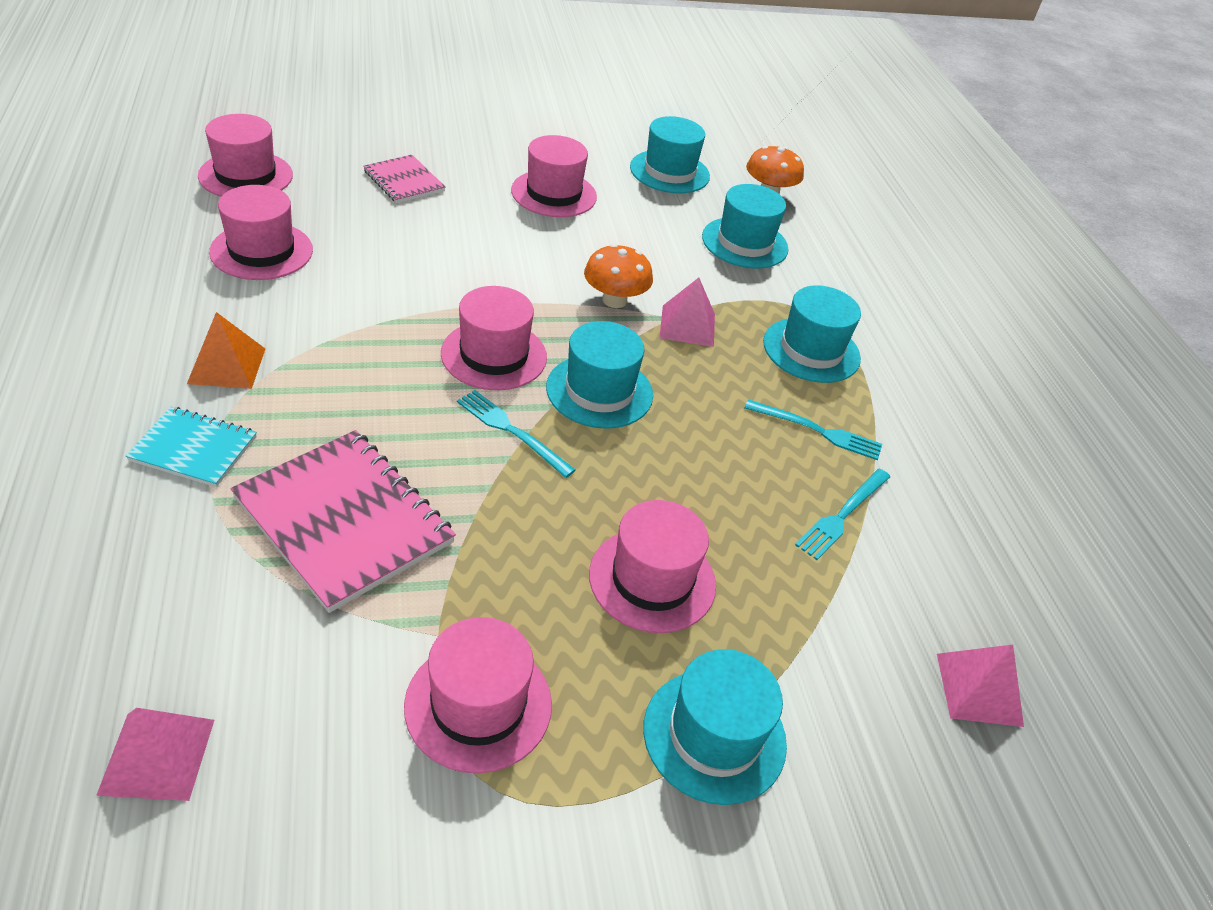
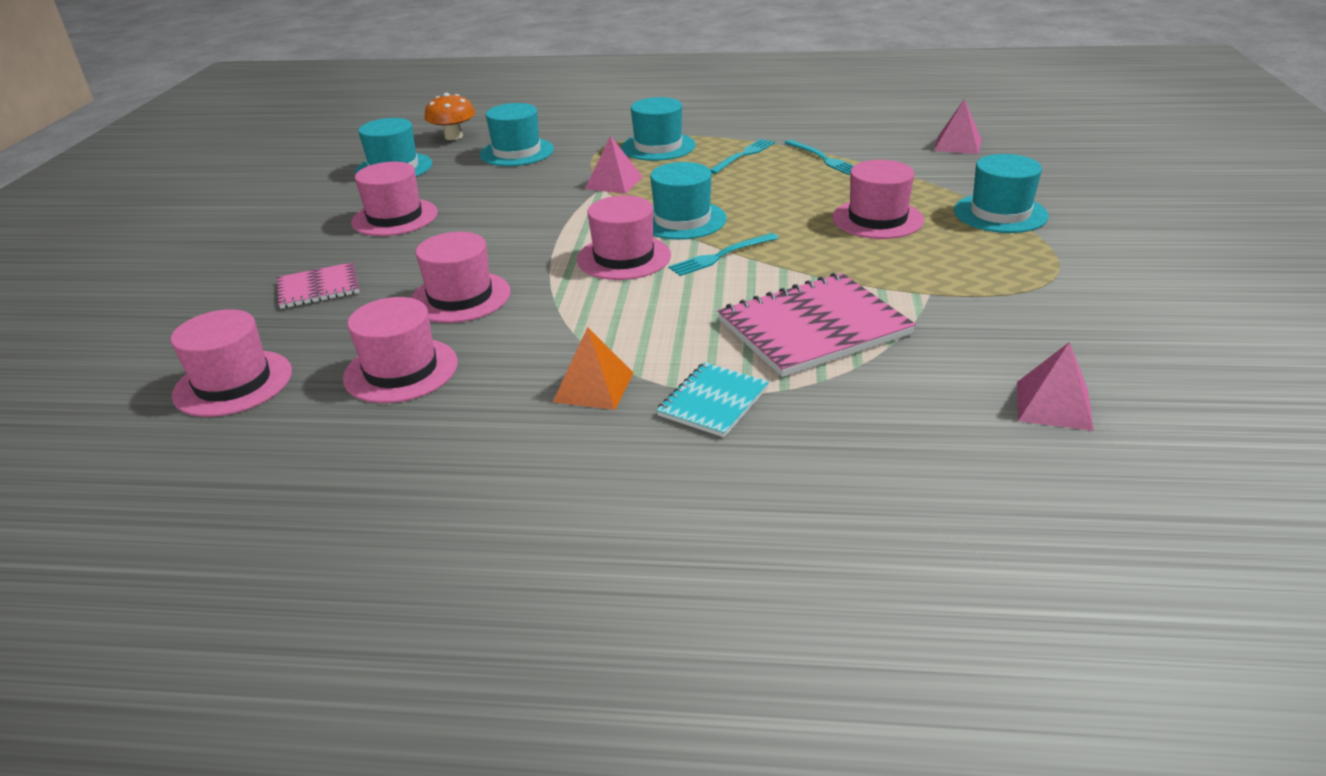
camera: 65 degrees left, 10 degrees down
(478, 705) = (988, 282): pink hat -> pink hat (460, 297)
(614, 300) = (569, 205): orange mushroom -> none

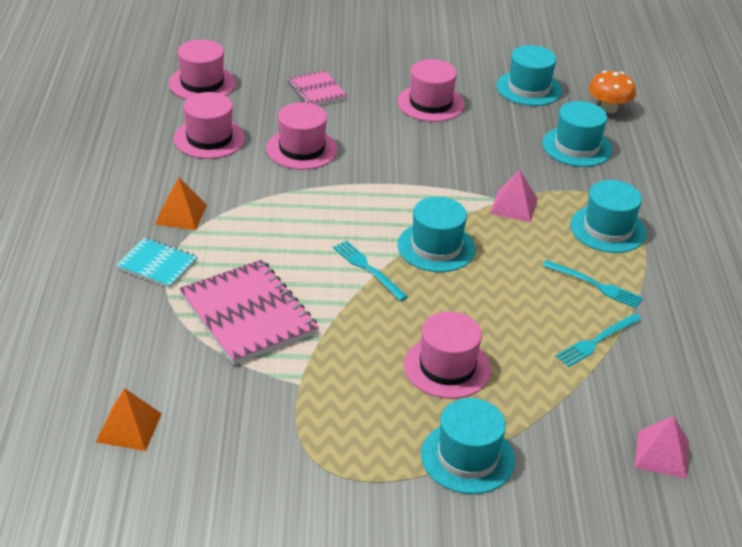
camera: 80 degrees right, 5 degrees up
(624, 257) = (364, 218): pink hat -> none
(1053, 405) = (129, 427): pink pyramid -> orange pyramid

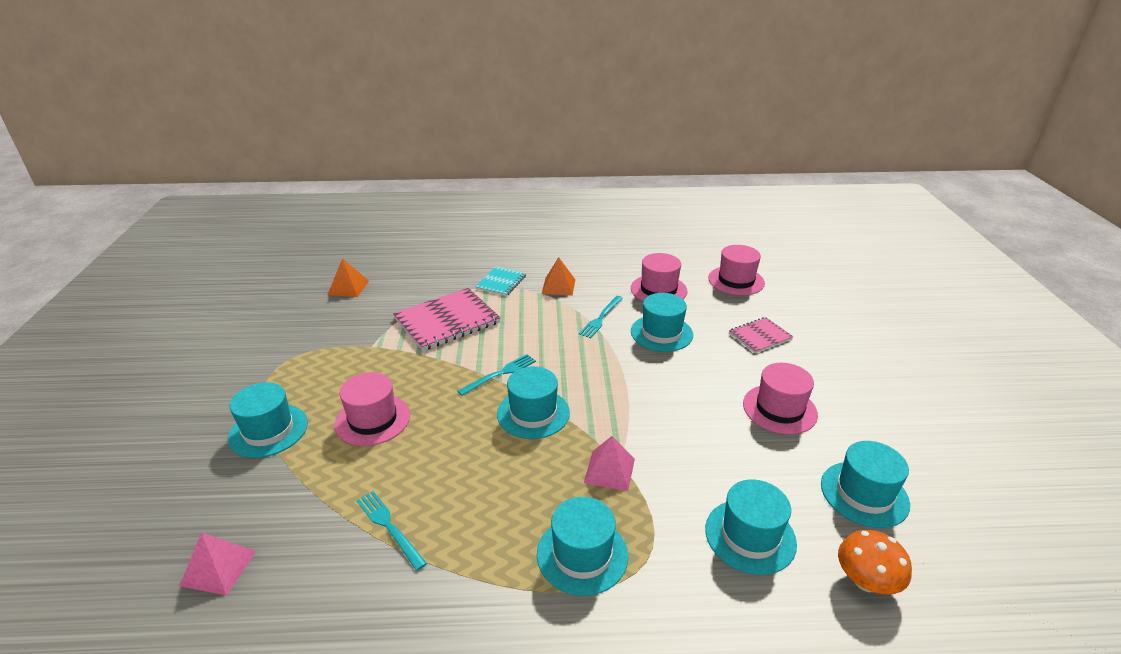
camera: 90 degrees right, 5 degrees down
(302, 149) = (661, 333): pink hat -> turquoise hat
(595, 285) = (478, 533): turquoise fork -> turquoise fork (601, 318)

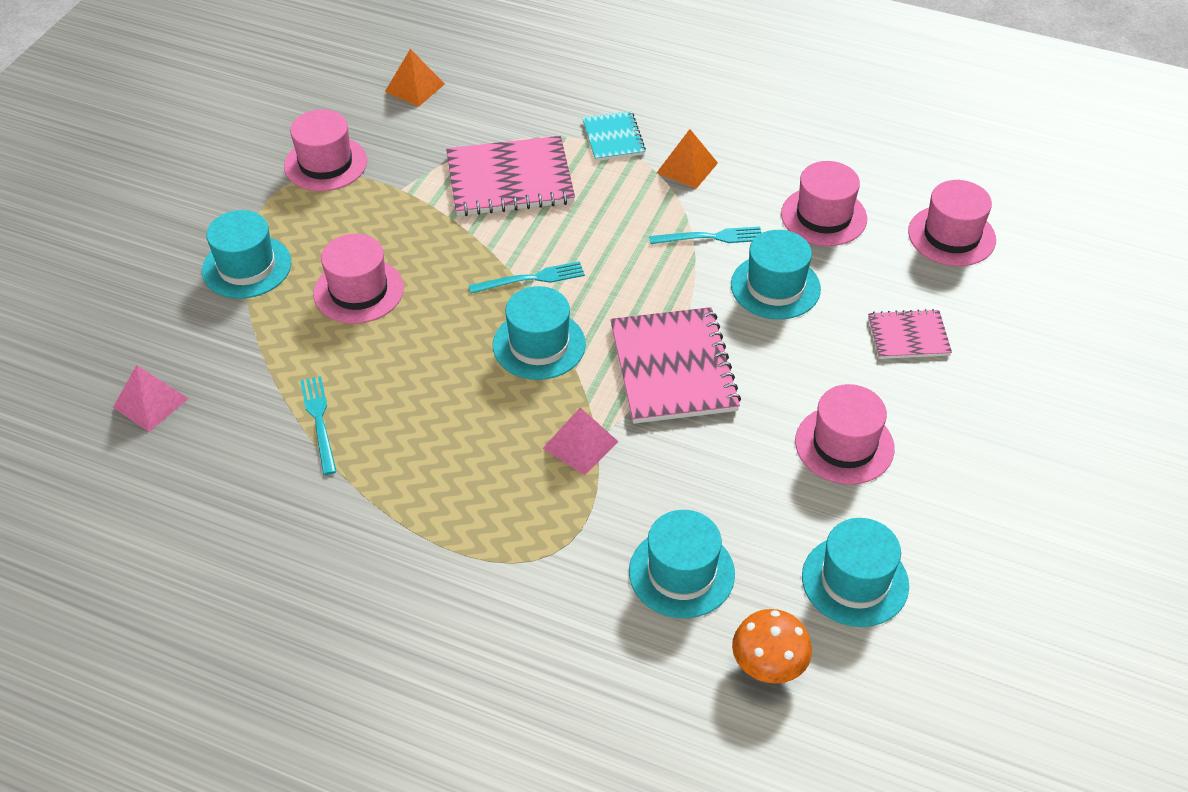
camera: 25 degrees right, 15 degrees up
(303, 346) = (325, 163): none -> pink hat
(501, 282) = (613, 138): turquoise notebook -> turquoise notebook turned 60 degrees counterclockwise
(582, 554) = (491, 522): turquoise hat -> none
(601, 318) = (710, 237): turquoise fork -> turquoise fork turned 150 degrees counterclockwise
(636, 398) = (673, 368): none -> pink notebook

